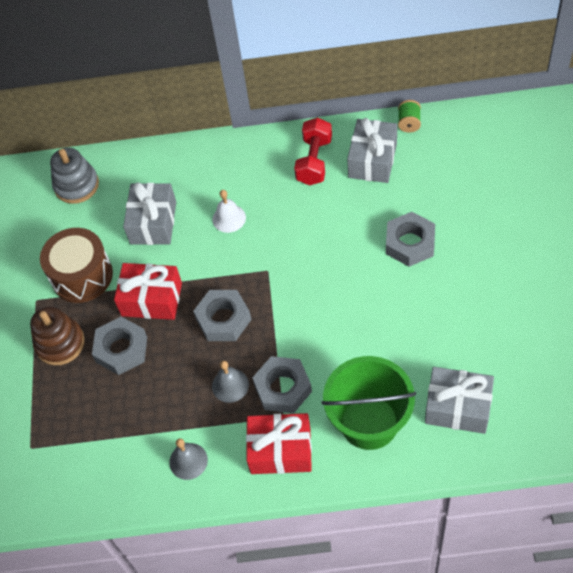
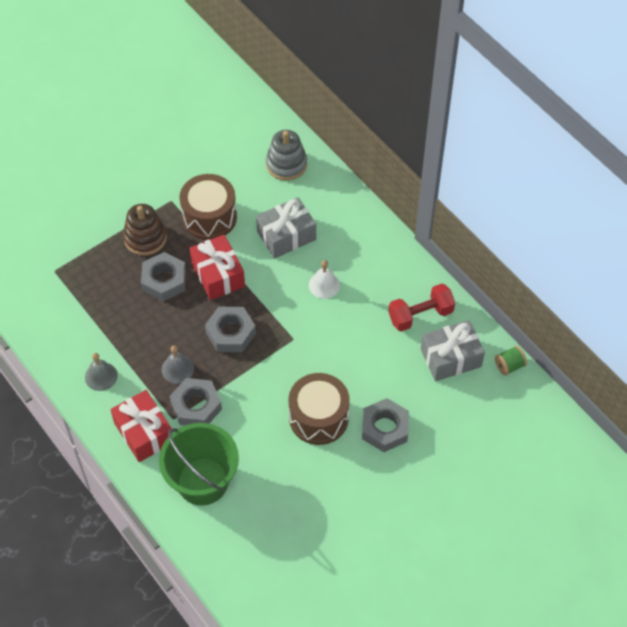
camera: 50 degrees right, 0 degrees up
(364, 290) = (318, 417): none -> brown drum
(458, 407) = (253, 538): grey gift -> none

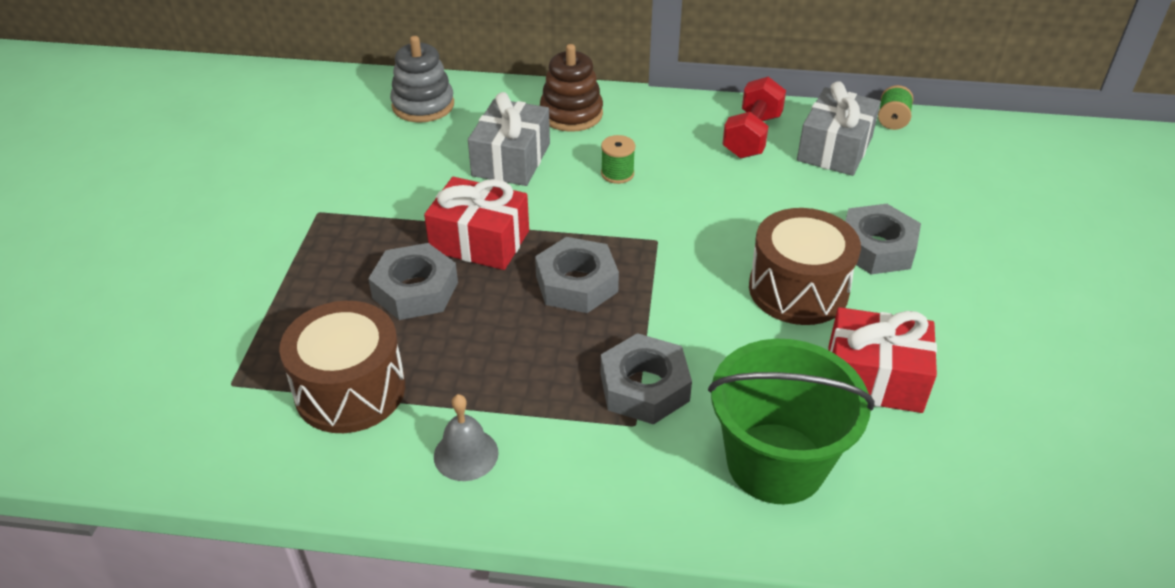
camera: 45 degrees left, 15 degrees down
(144, 432) = (619, 472): red gift -> red gift (874, 378)
(145, 238) = (330, 266): brown stacking toy -> brown stacking toy (571, 114)
(177, 369) = (563, 367): grey bell -> none
(209, 217) = (392, 197): brown drum -> brown drum (350, 390)
(324, 285) = (617, 173): white bell -> green spool

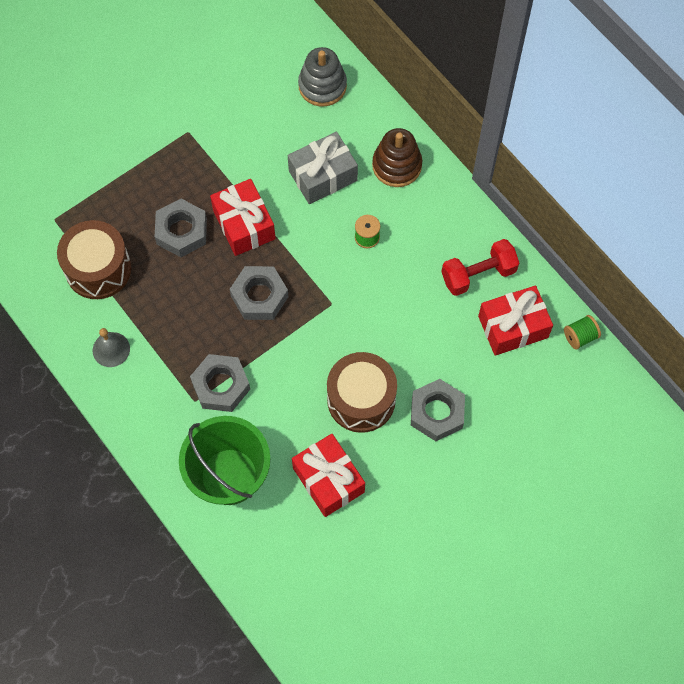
camera: 45 degrees right, 25 degrees up
(834, 149) = (513, 327): grey gift -> red gift

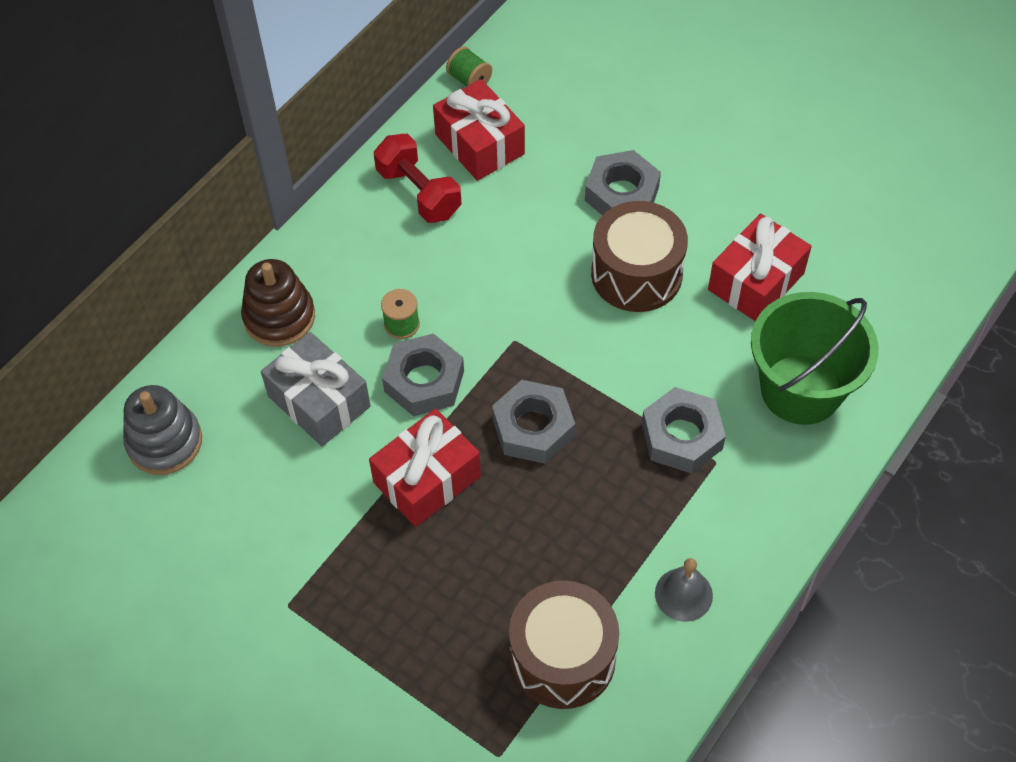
camera: 105 degrees left, 10 degrees down
(181, 231) = (463, 559): grey nut -> grey nut (424, 381)

